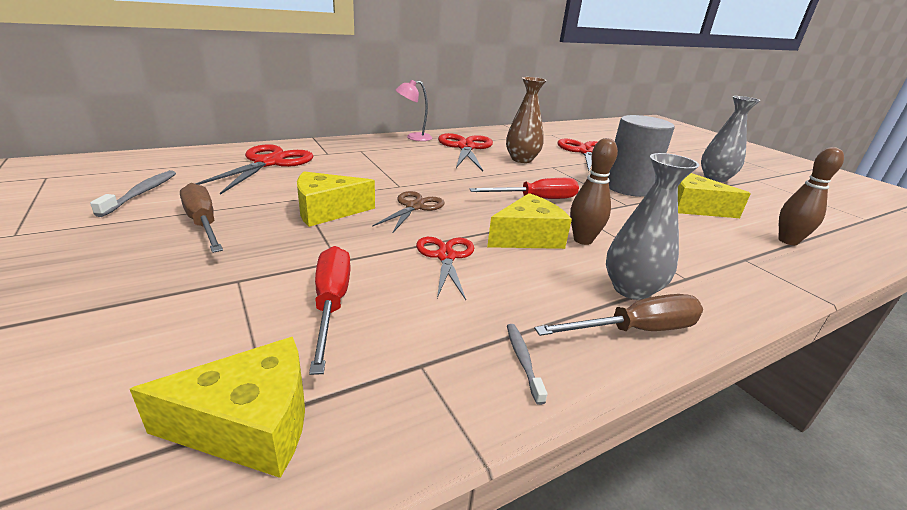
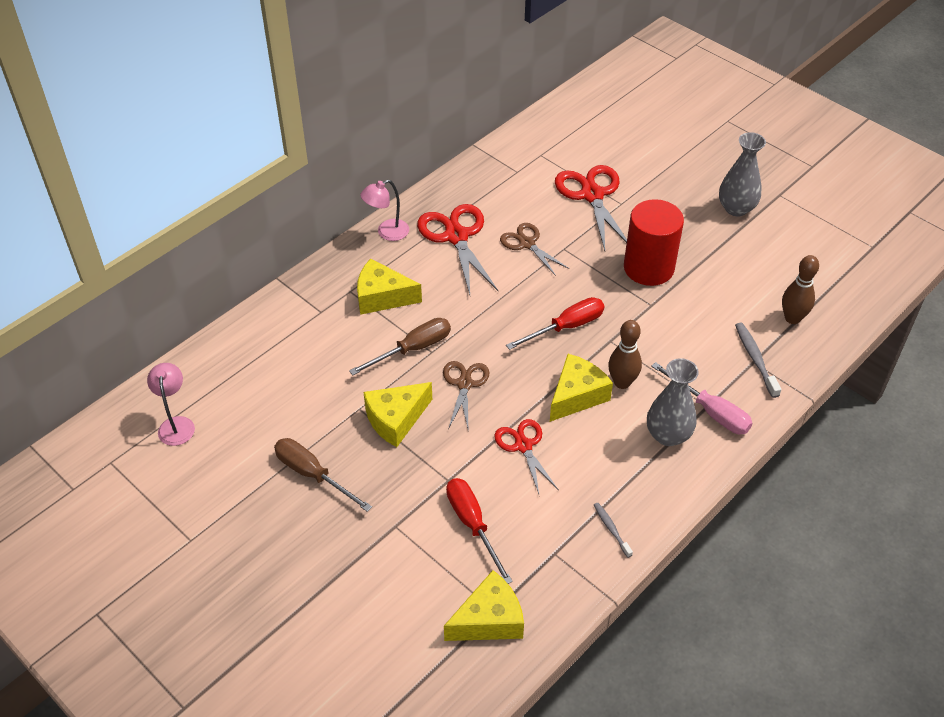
camera: 15 degrees left, 20 degrees up
(134, 172) = (176, 424): none -> pink lamp
(142, 193) = (220, 453): grey toothbrush -> grey toothbrush (755, 359)
(269, 163) = (280, 356): red scissors -> none
(521, 159) = (527, 243): brown vase -> brown scissors
(628, 187) = (648, 268): grey cylinder -> red cylinder
(635, 330) = (675, 478): brown screwdriver -> brown screwdriver (413, 349)
(690, 283) = (710, 411): none -> pink screwdriver
(695, 208) = (714, 286): yellow cheese -> yellow cheese (382, 297)

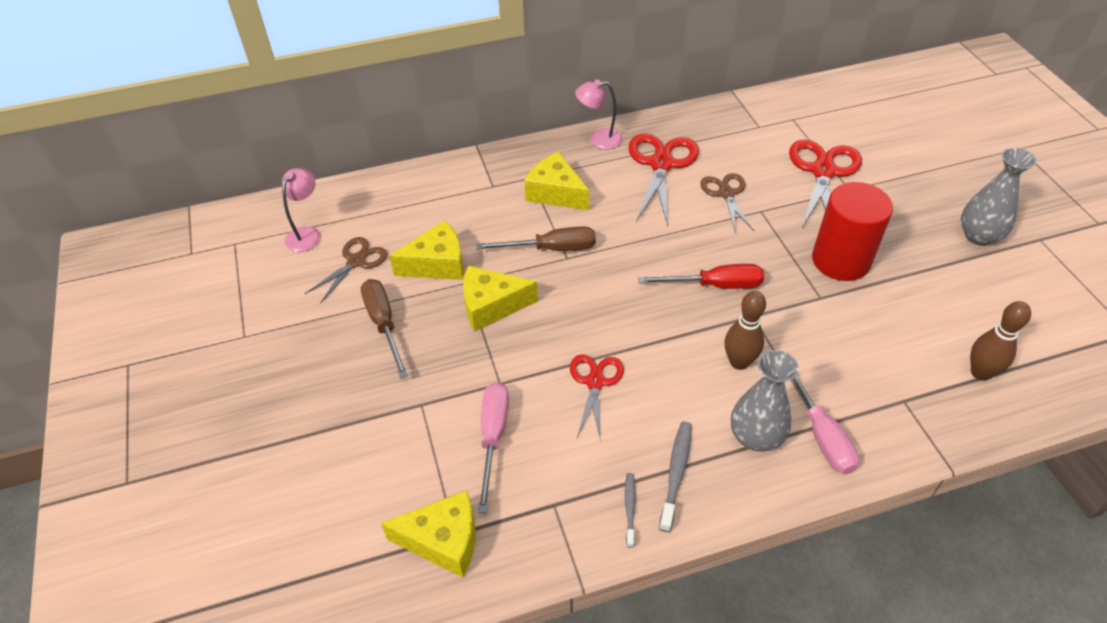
camera: 30 degrees right, 0 degrees up
(464, 384) = (577, 299): brown scissors -> brown scissors (356, 261)
(473, 525) = (493, 437): red screwdriver -> pink screwdriver
(577, 396) = (682, 356): yellow cheese -> yellow cheese (437, 264)
(755, 359) = (908, 398): grey toothbrush -> grey toothbrush (676, 473)

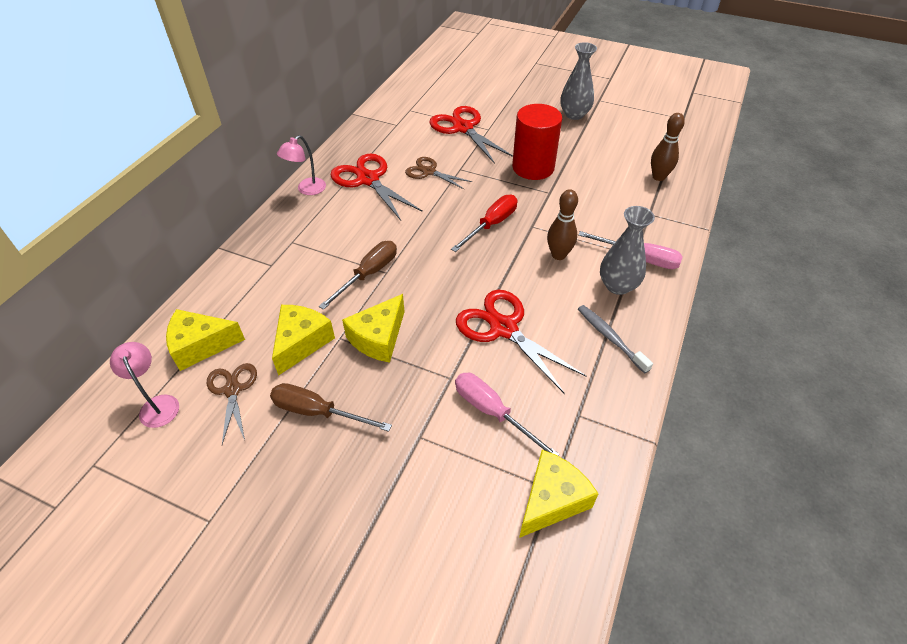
camera: 50 degrees left, 0 degrees up
(556, 193) = (323, 239): yellow cheese -> yellow cheese (201, 345)
(595, 382) = (503, 328): red scissors -> red scissors, size x1.62
(630, 508) = (615, 377): grey toothbrush -> none

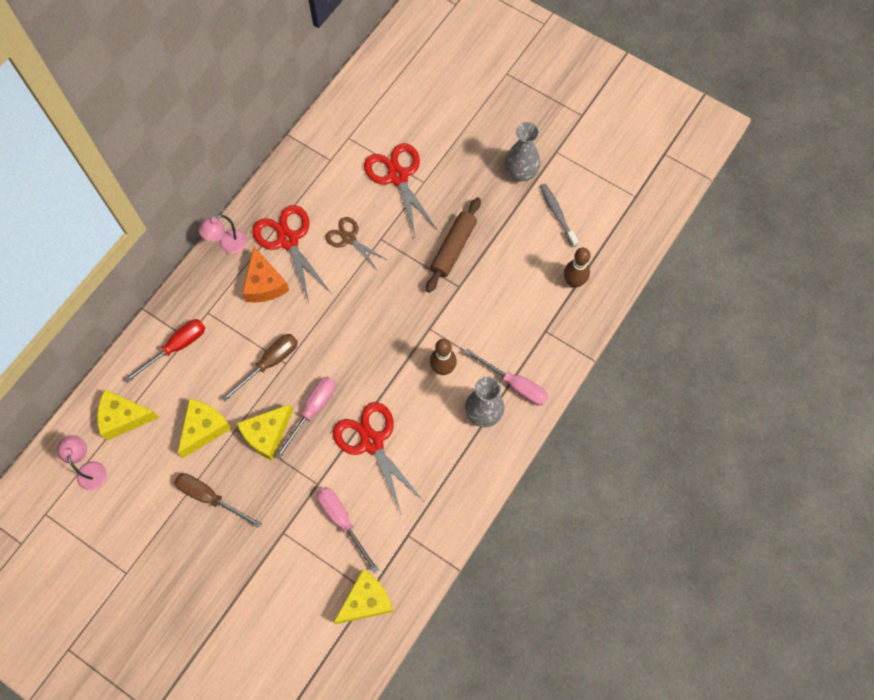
camera: 10 degrees right, 20 degrees up
(232, 390) = (147, 465): brown scissors -> none
(350, 213) = (264, 284): none -> orange cheese
(427, 309) = (312, 410): none -> pink screwdriver
(491, 225) = (392, 320): red screwdriver -> red screwdriver (176, 347)
(533, 167) = (453, 248): red cylinder -> brown rolling pin
(610, 338) = (457, 467): grey toothbrush -> grey toothbrush (557, 214)

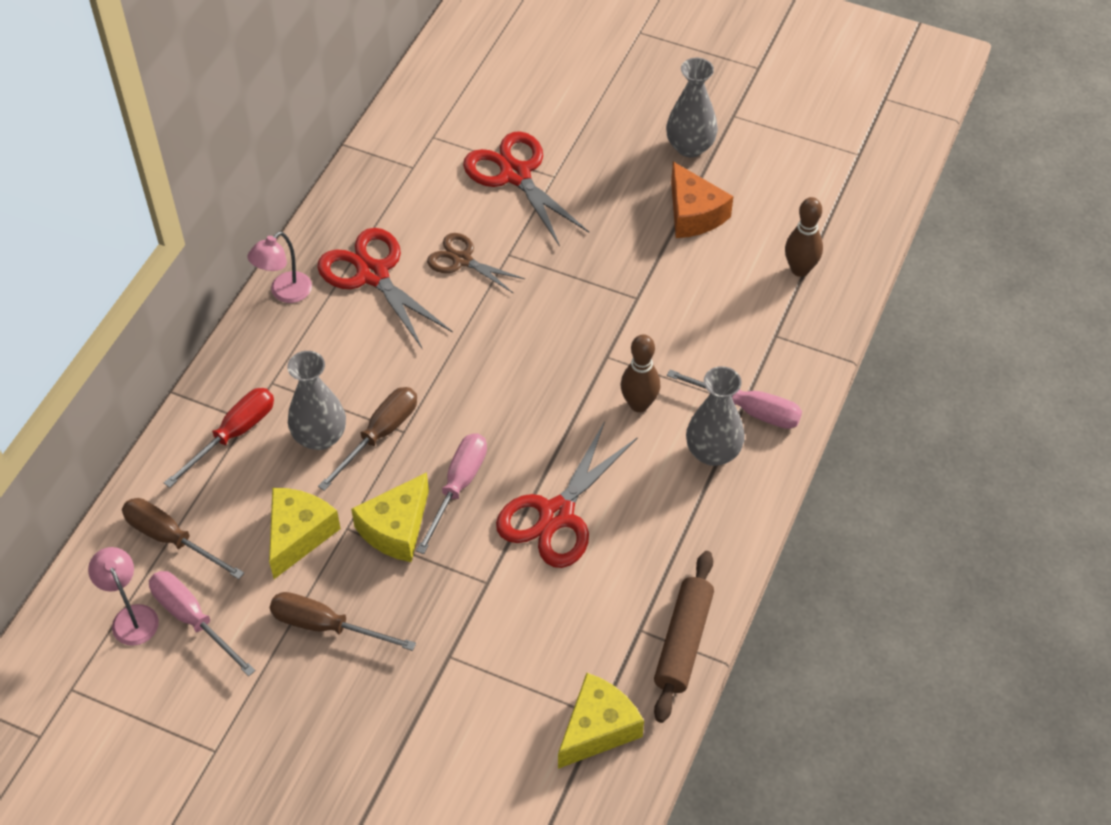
camera: 10 degrees left, 15 degrees down
(124, 417) = (171, 539): yellow cheese -> brown screwdriver
(231, 358) = (320, 437): none -> grey vase
(264, 284) = (350, 334): orange cheese -> orange cheese (693, 214)
(342, 521) = (536, 626): pink screwdriver -> pink screwdriver (193, 619)
(372, 442) = (556, 515): red scissors -> red scissors turned 105 degrees counterclockwise
(453, 248) = (617, 252): brown rolling pin -> brown rolling pin (683, 642)
(557, 214) = (755, 190): grey toothbrush -> none

